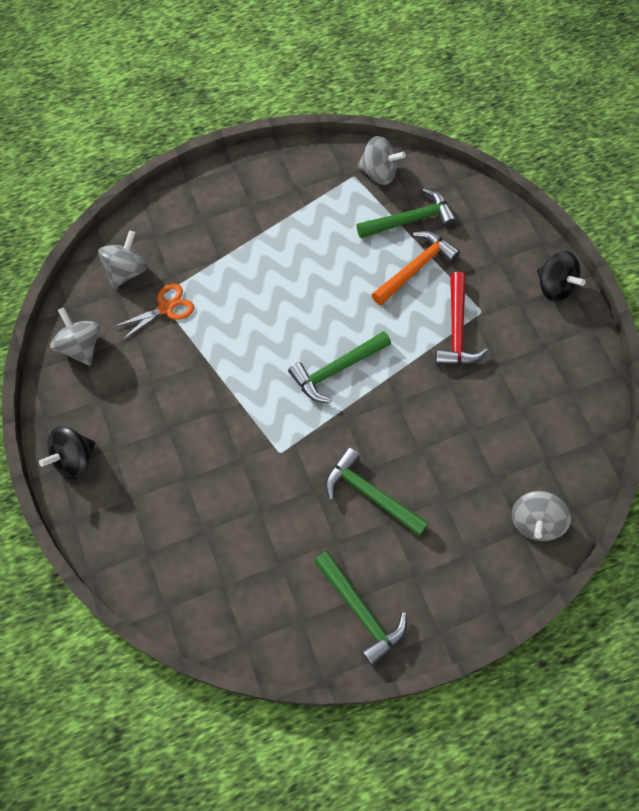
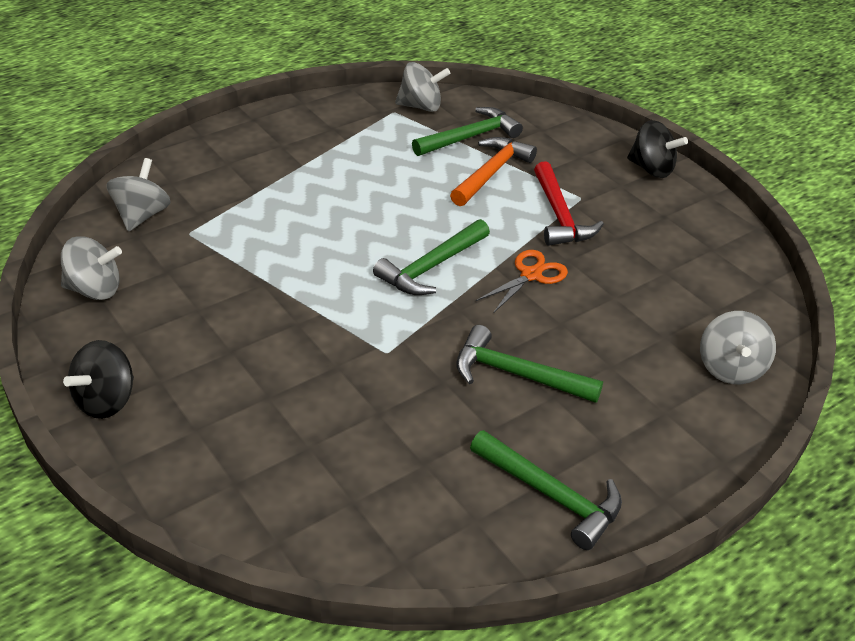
camera: 15 degrees left, 25 degrees down
(81, 347) = (95, 290): grey spinning top -> grey spinning top turned 135 degrees clockwise
(166, 308) = (200, 241): orange scissors -> orange scissors (531, 275)

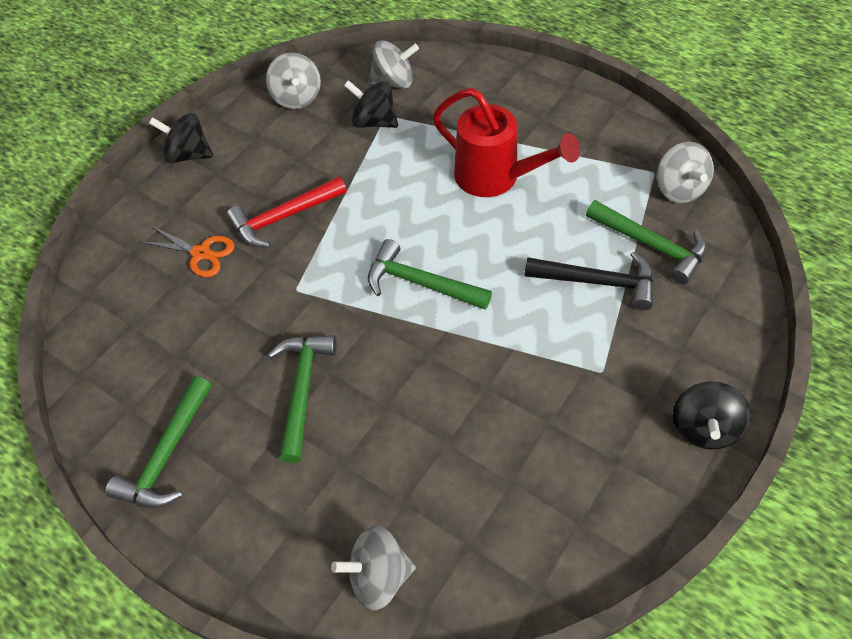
camera: 75 degrees right, 15 degrees up
(190, 243) = (374, 122): none -> black spinning top
(334, 190) = (495, 177): none -> red watering can
(491, 173) = (598, 282): orange hammer -> black hammer
(531, 275) = (446, 362): orange scissors -> orange scissors (201, 253)
(559, 216) = (557, 361): red hammer -> red hammer (283, 218)

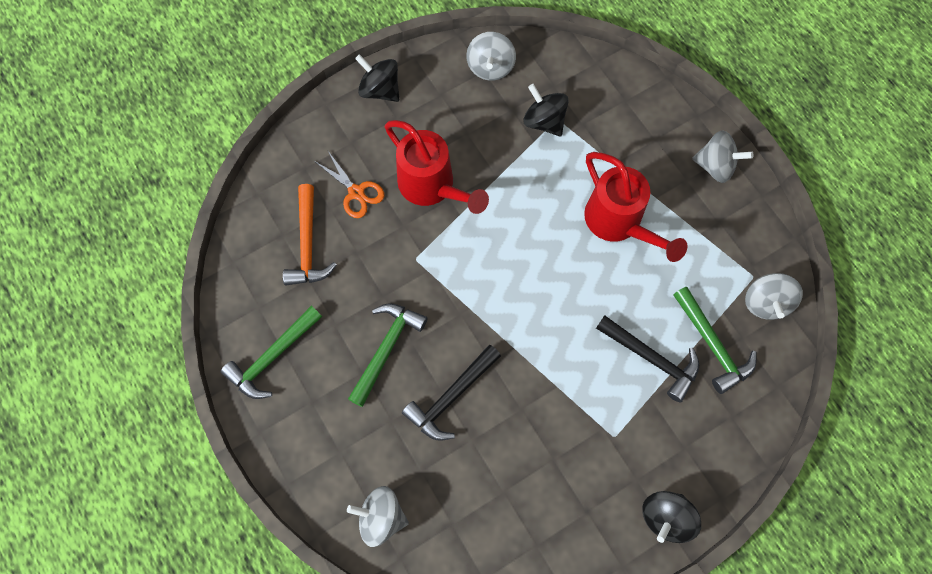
camera: 20 degrees right, 15 degrees up
(165, 323) = (308, 245): none -> orange hammer
(283, 218) = (432, 186): red hammer -> red watering can
(394, 82) = (579, 85): grey spinning top -> grey spinning top (715, 166)
(400, 408) = (451, 397): none -> black hammer
(420, 283) = (512, 296): green hammer -> none

